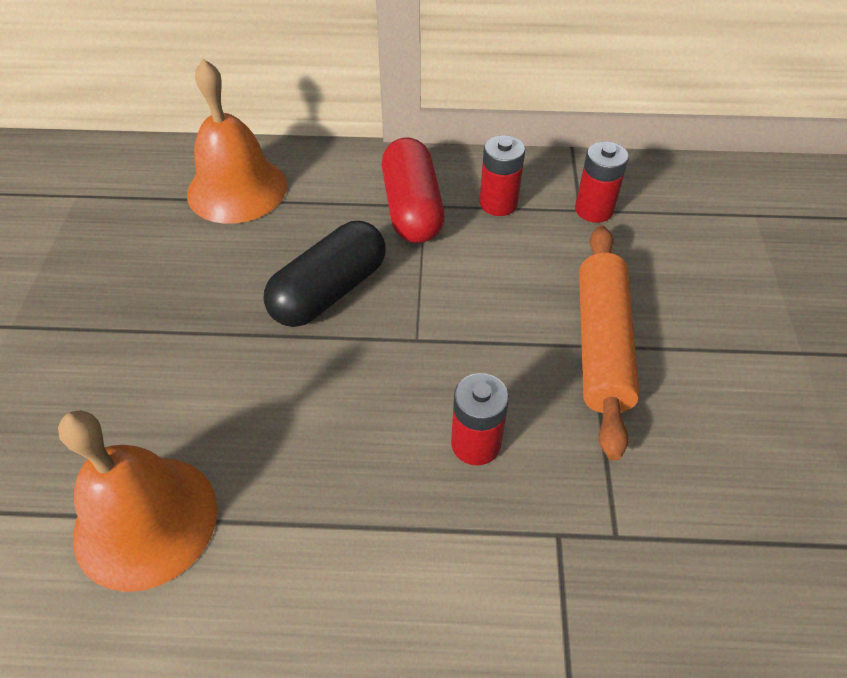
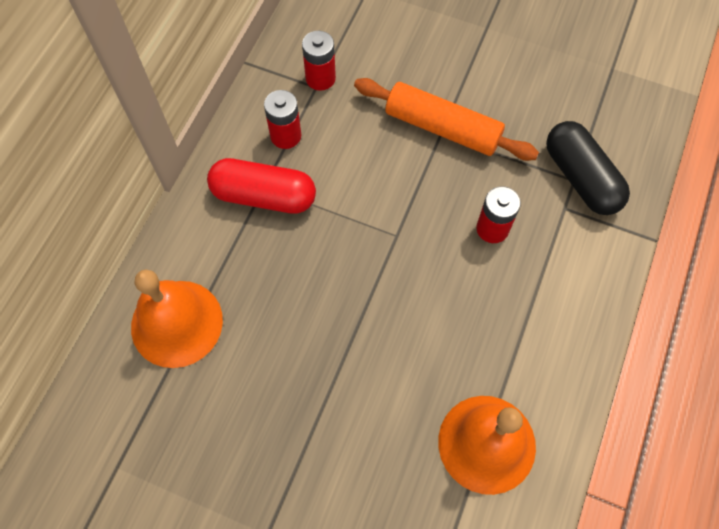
camera: 70 degrees left, 15 degrees up
(329, 291) = (328, 280): black capsule -> black capsule (581, 178)

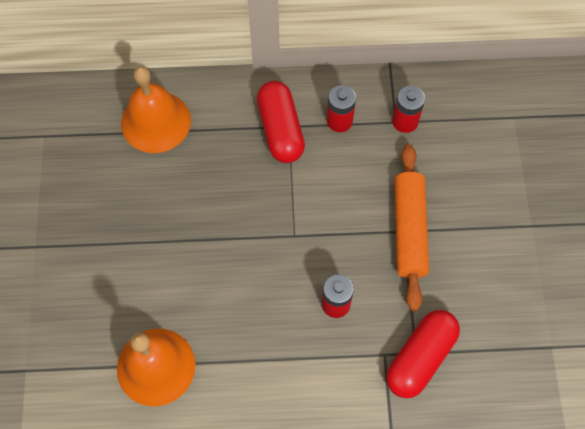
camera: 65 degrees right, 0 degrees up
(581, 178) = (420, 358): black capsule -> red capsule

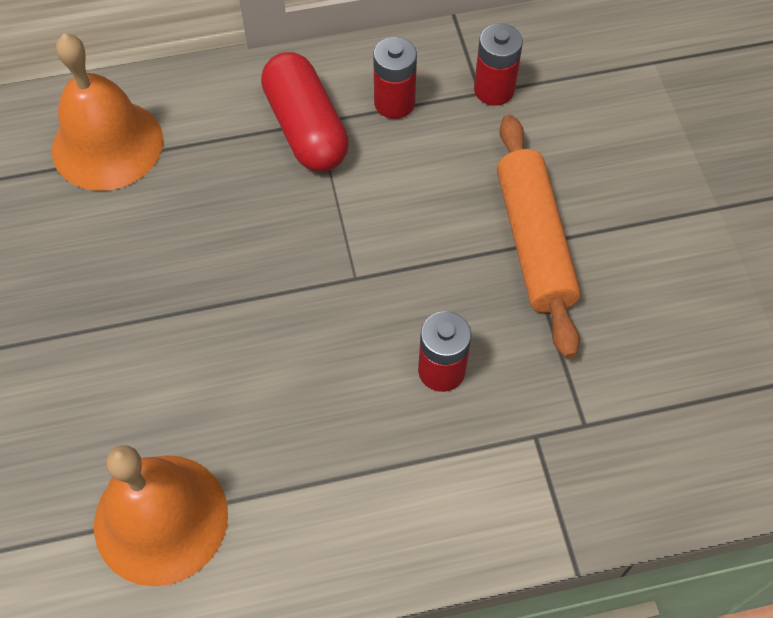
camera: 10 degrees left, 5 degrees down
(420, 358) = (594, 431): red capsule -> none

